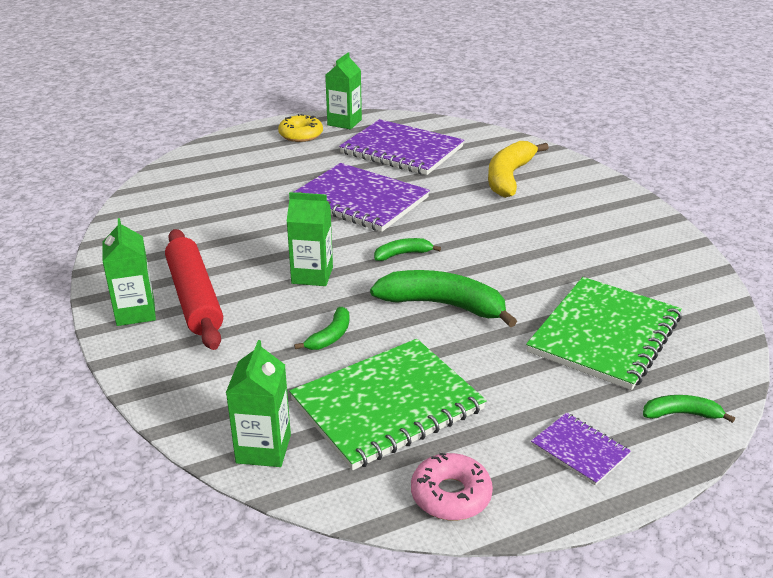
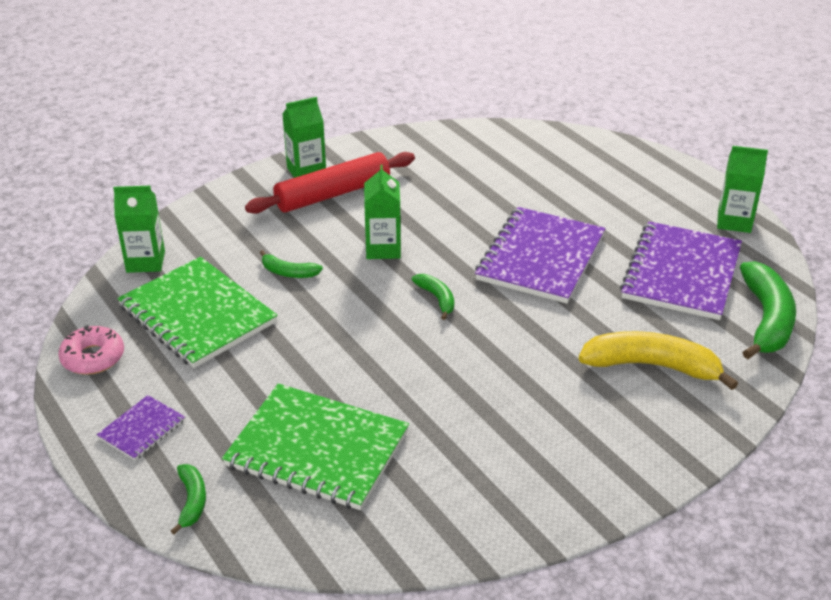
camera: 80 degrees right, 5 degrees up
(301, 135) = (680, 196): yellow donut -> none
(443, 305) = (349, 333): green banana -> green banana (766, 320)

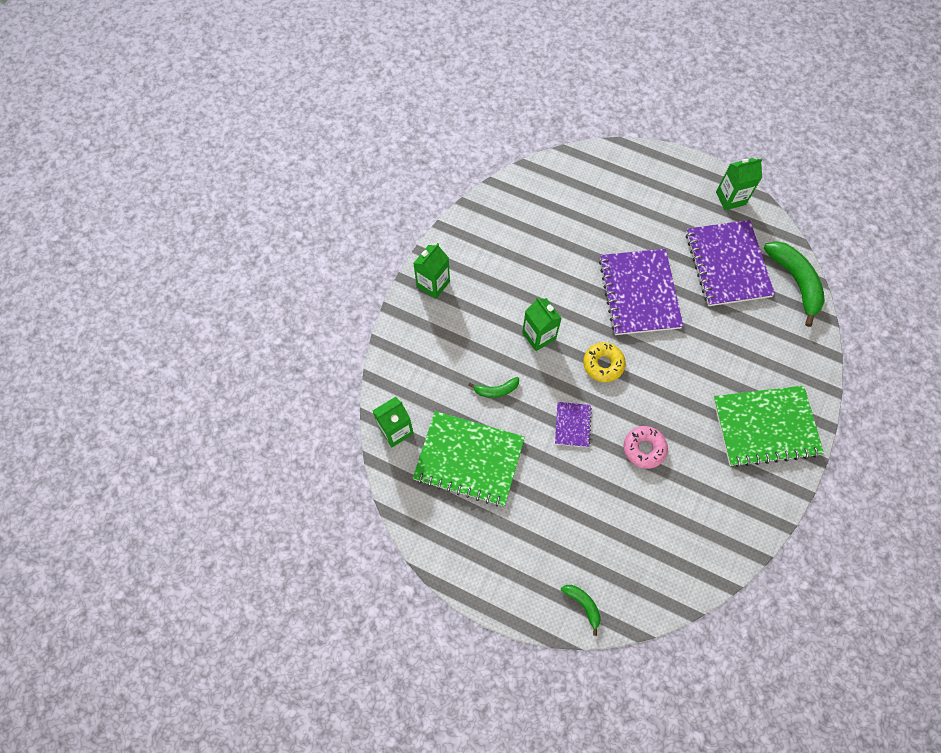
camera: 30 degrees left, 30 degrees up
(93, 357) = (434, 532): pink donut -> pink donut (644, 449)
(142, 429) = (512, 570): purple notebook -> purple notebook (572, 425)
(317, 449) = (622, 526): green notebook -> green notebook (765, 426)
(333, 194) = (468, 298): red rolling pin -> none
(437, 299) = (603, 364): green banana -> yellow donut
(652, 366) = (757, 356): yellow banana -> none

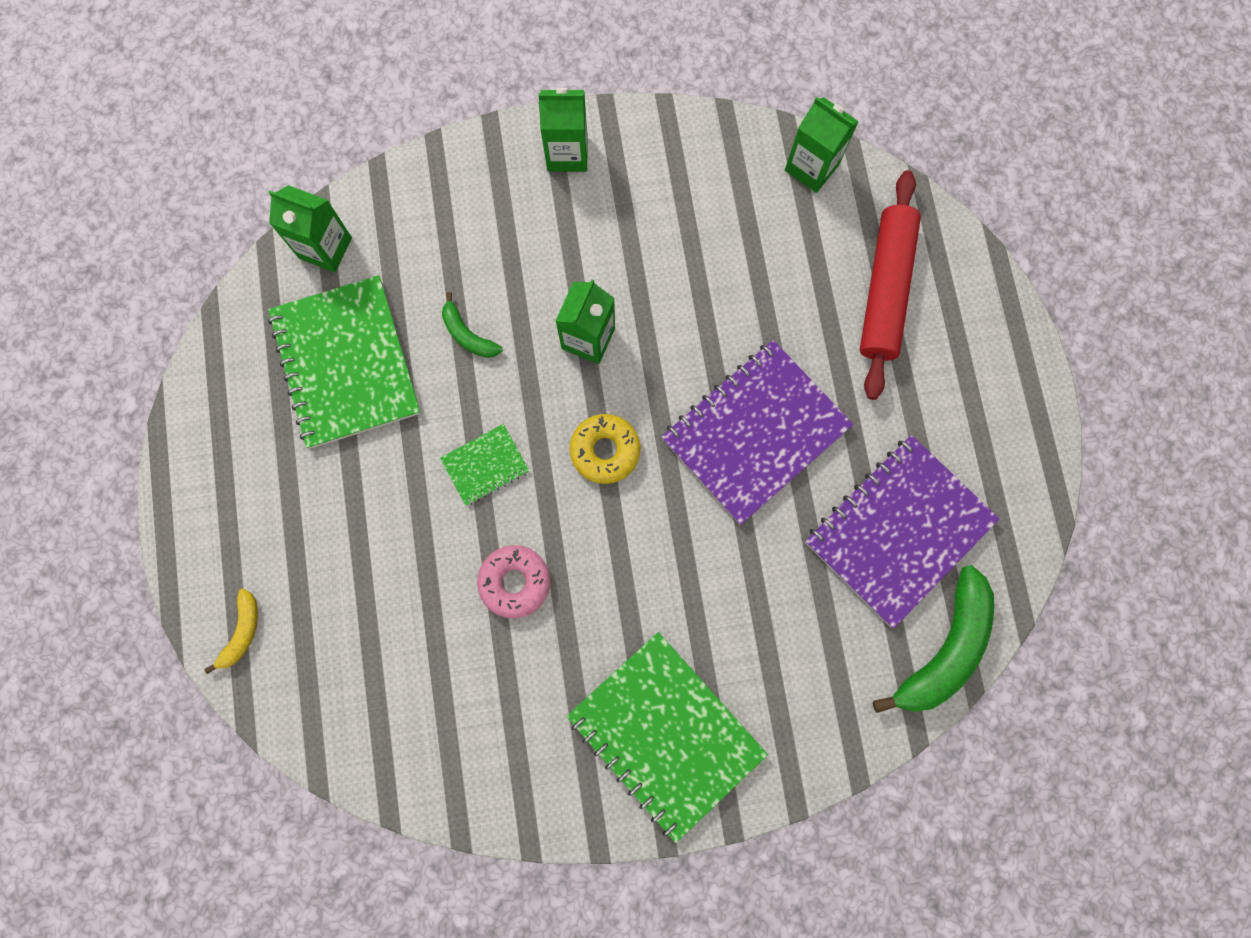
camera: 55 degrees right, 10 degrees up
(572, 425) = (485, 465): purple notebook -> green notebook
(583, 605) = (242, 632): green banana -> yellow banana
(606, 195) = (885, 289): none -> red rolling pin
(730, 198) = (1021, 470): green carton -> green carton (812, 167)

